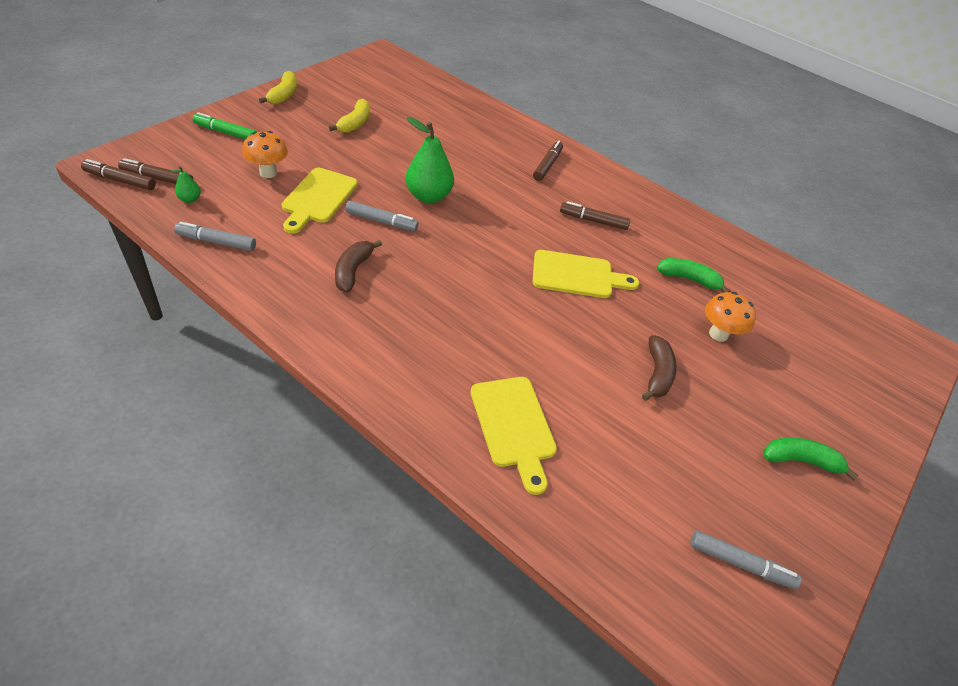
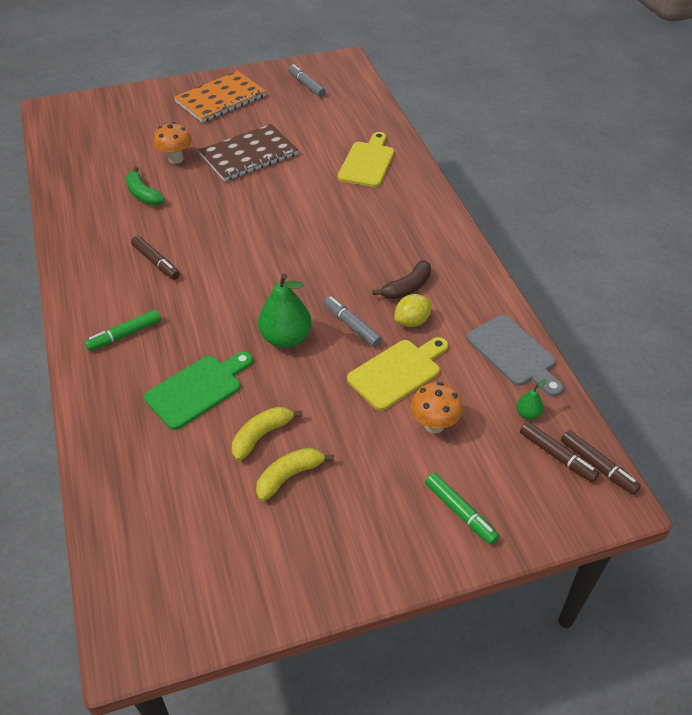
camera: 140 degrees left, 0 degrees up
(216, 242) = (514, 353): grey marker -> grey cutting board
(283, 95) = (352, 573): yellow banana -> yellow banana (261, 435)
(329, 241) = (412, 321): none -> yellow lemon
(459, 149) = (197, 389): none -> green cutting board
(547, 165) = (124, 335): brown marker -> green marker
(577, 275) = (228, 225): yellow cutting board -> none
(657, 374) = (249, 155): brown banana -> brown notebook
(801, 460) = (221, 99): green banana -> orange notebook

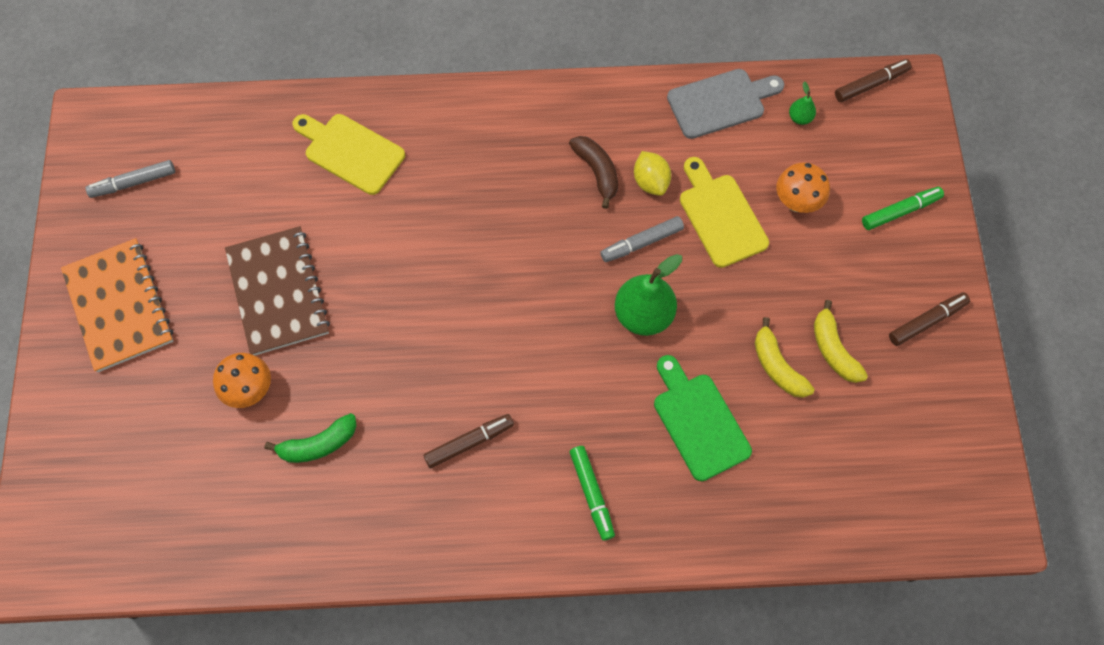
camera: 75 degrees left, 20 degrees up
(557, 456) = (853, 112): brown marker -> brown marker (926, 321)

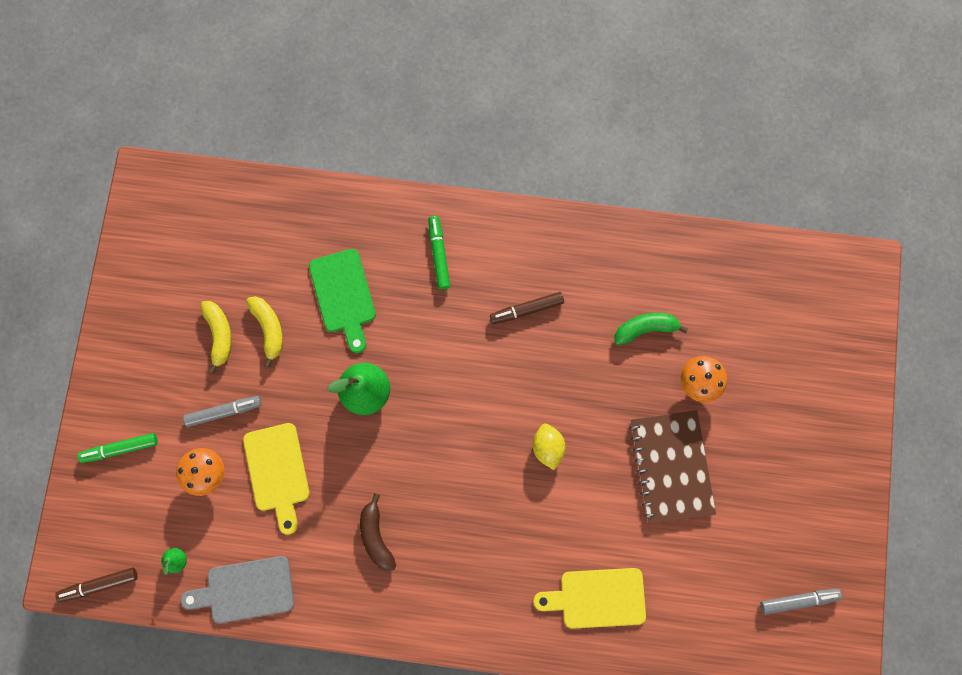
camera: 170 degrees left, 10 degrees up
(119, 306) = (807, 477): orange notebook -> none
(350, 152) = (597, 598): yellow cutting board -> yellow cutting board turned 135 degrees clockwise
(641, 243) = (352, 458): grey marker -> grey marker (224, 411)
(650, 182) = (330, 517): yellow lemon -> yellow lemon (547, 447)
(926, 321) = (135, 345): brown marker -> none

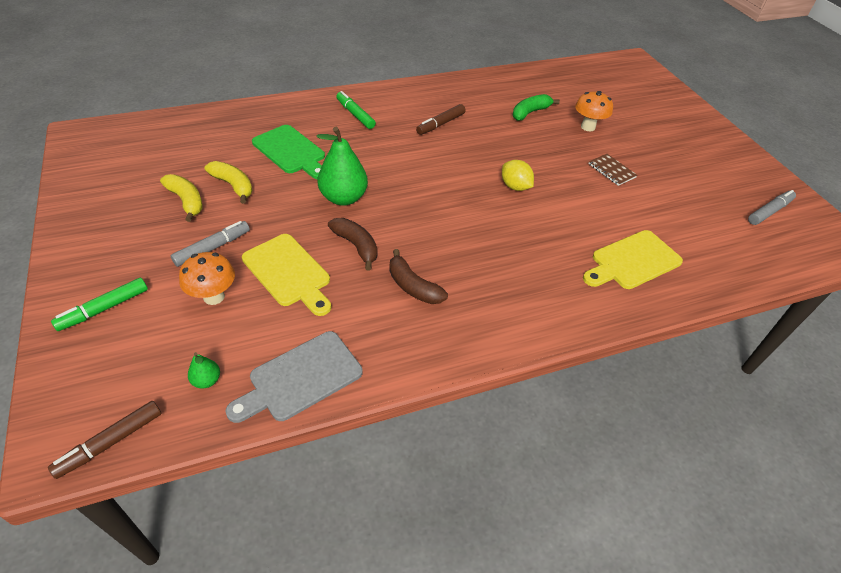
camera: 30 degrees left, 30 degrees down
(349, 464) = (356, 246): none -> brown banana
(671, 467) = (611, 170): brown notebook -> brown notebook, size x0.47

